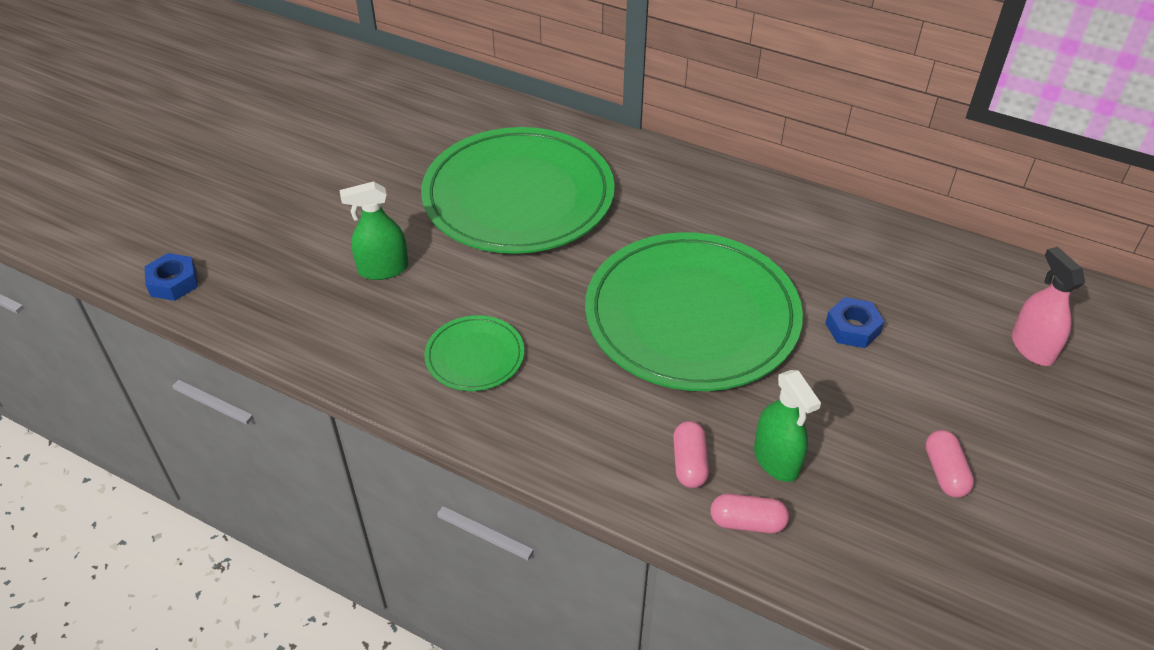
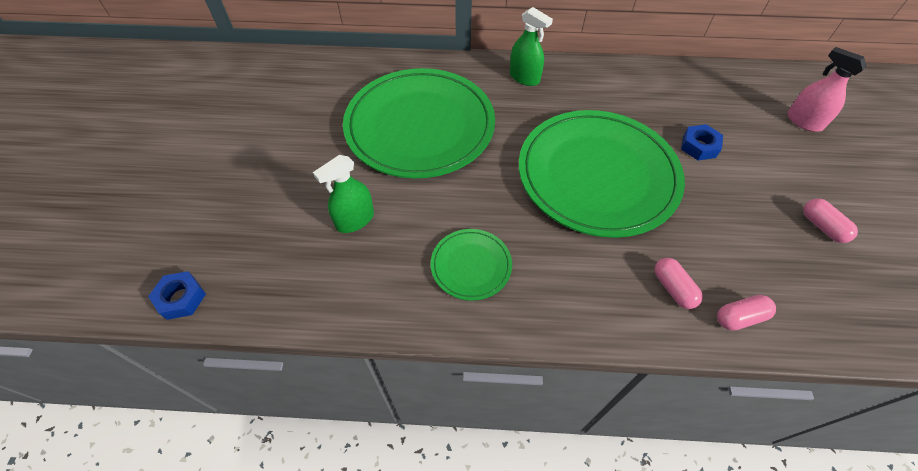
camera: 25 degrees left, 10 degrees up
(776, 460) = (723, 261): green spray bottle -> green spray bottle (524, 77)

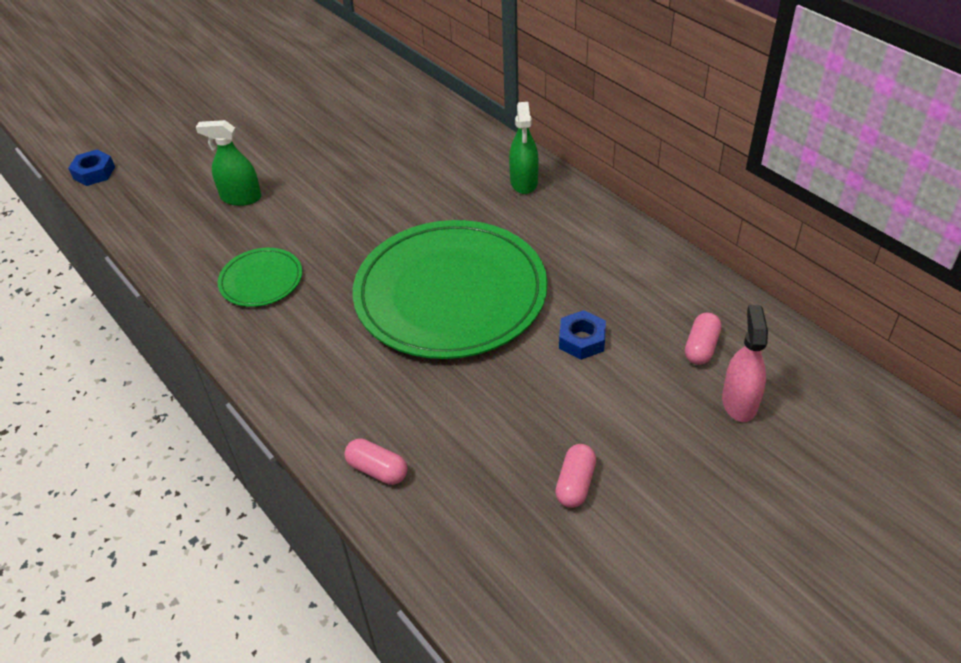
camera: 50 degrees right, 10 degrees down
(420, 126) = (379, 165): green plate -> none
(673, 288) = (365, 409): pink capsule -> pink capsule (701, 347)

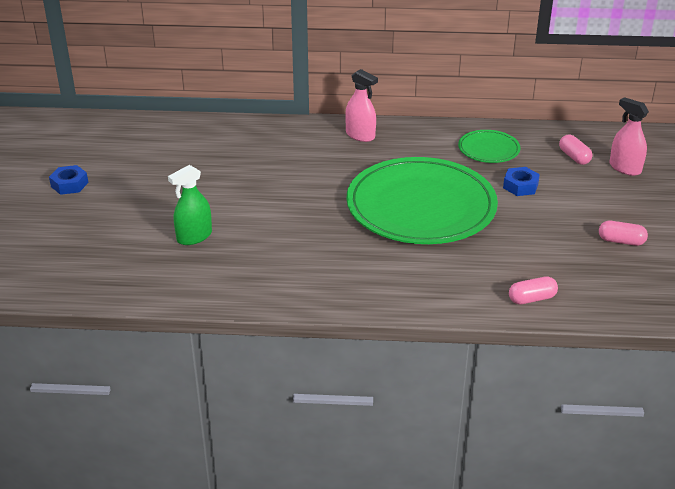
camera: 50 degrees left, 10 degrees down
(94, 173) = (41, 287): blue nut -> blue nut (69, 184)
(261, 280) = (298, 266): green plate -> green plate (488, 149)
(524, 182) = (360, 135): green spray bottle -> pink spray bottle
(575, 484) = (621, 241): pink capsule -> pink capsule turned 45 degrees counterclockwise

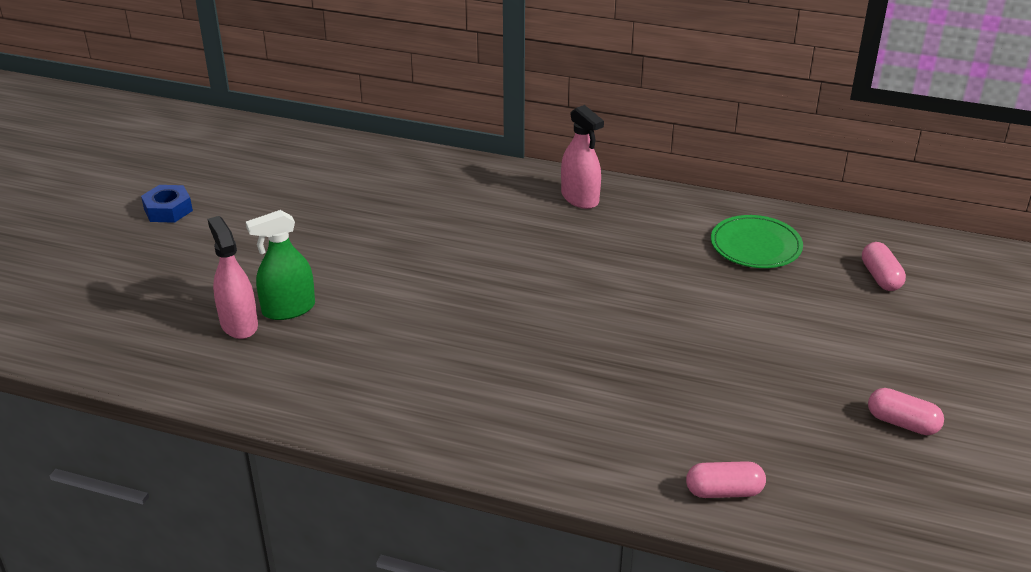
camera: 15 degrees right, 0 degrees up
(421, 206) = (619, 316): green plate -> none
(520, 186) = (780, 309): blue nut -> none
(625, 168) = (954, 306): pink spray bottle -> pink spray bottle (239, 324)

